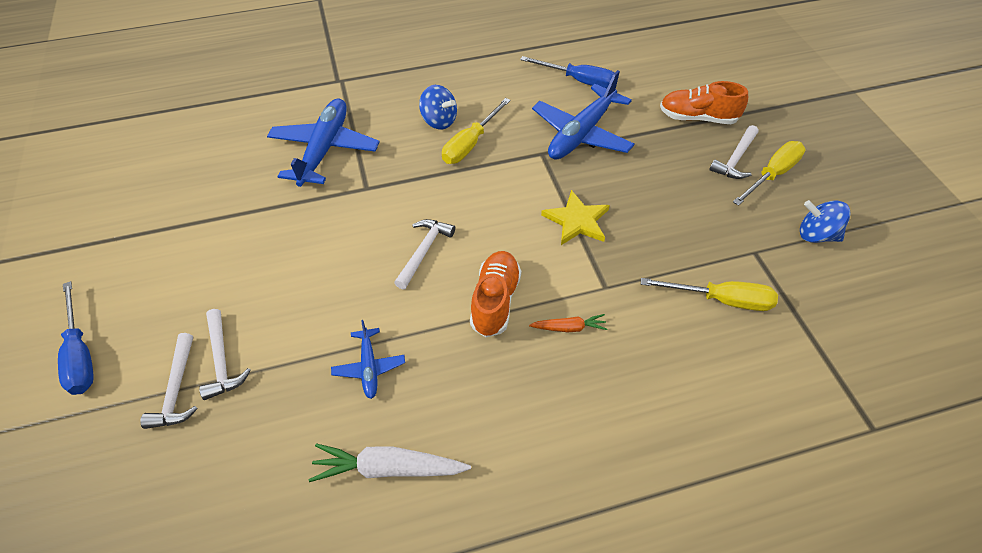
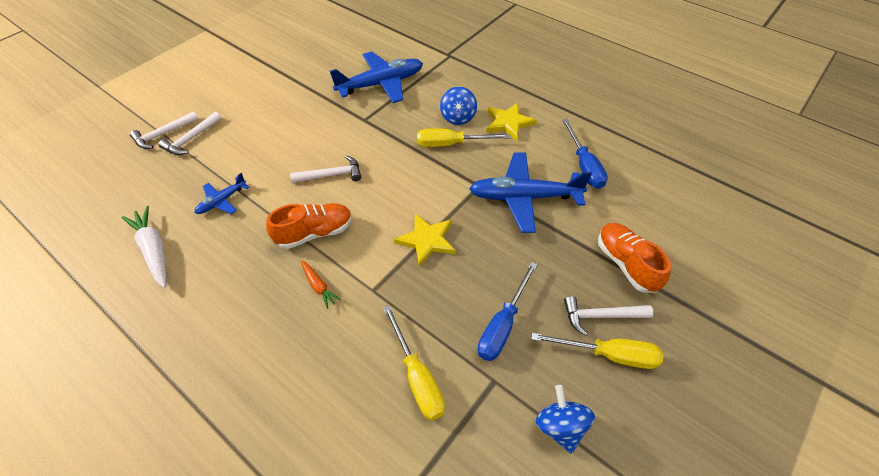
camera: 55 degrees right, 0 degrees up
(80, 354) = (166, 89): blue screwdriver -> blue screwdriver (503, 325)
(481, 94) = (508, 122): none -> yellow star

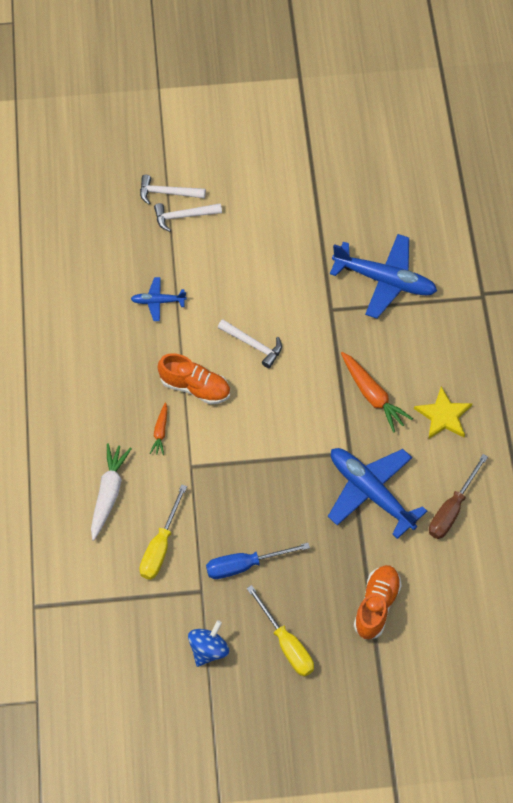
camera: 45 degrees right, 10 degrees up
(154, 250) = (84, 308): white carrot -> white carrot (109, 493)
(427, 240) = (263, 462): yellow star -> none
(451, 144) = (372, 395): yellow screwdriver -> orange carrot
(458, 117) = (408, 373): blue spinning top -> none
(584, 166) = (452, 509): blue screwdriver -> brown screwdriver
(601, 316) = (313, 619): white hammer -> none

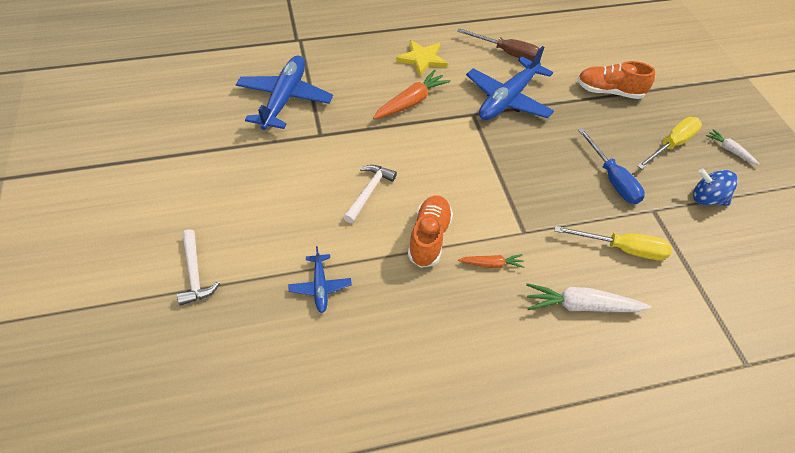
camera: 100 degrees left, 10 degrees down
(168, 193) = (156, 295): white hammer -> none
(272, 704) = (730, 150): none -> white carrot

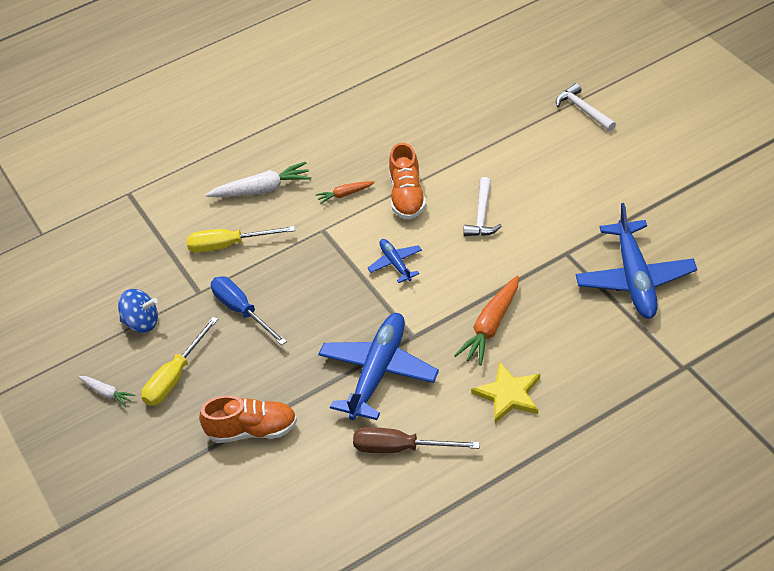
camera: 170 degrees right, 5 degrees down
(320, 286) = (479, 134): blue plane -> blue plane (395, 264)

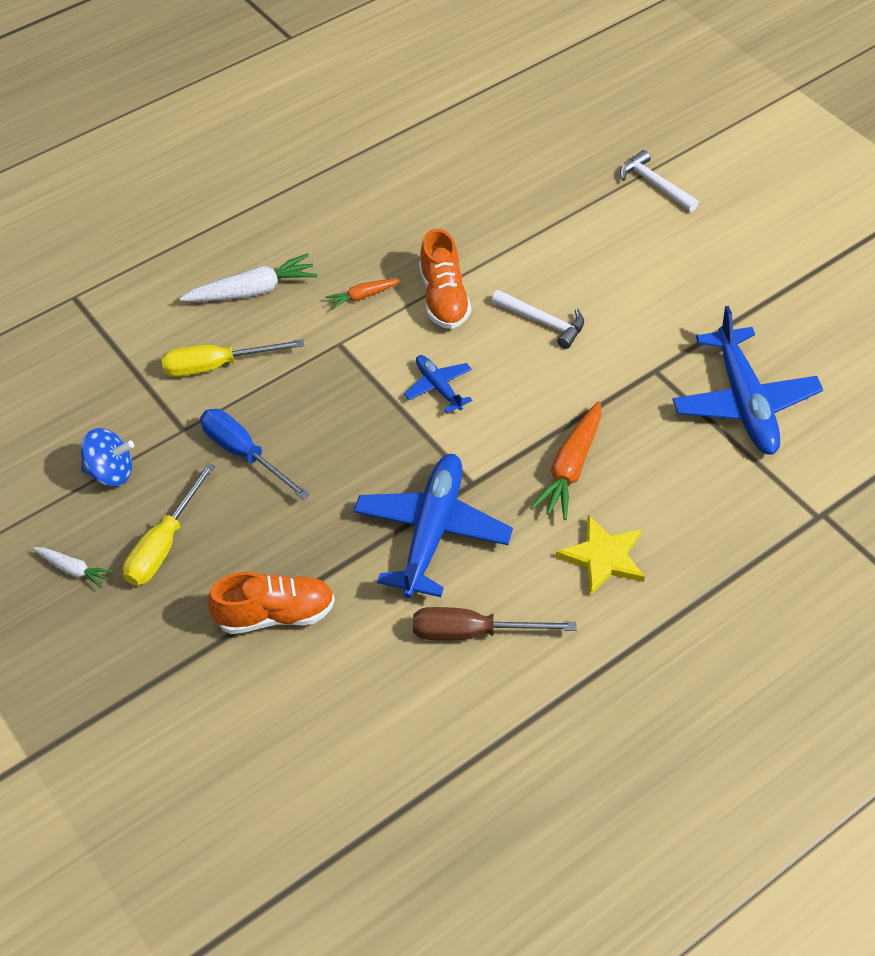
camera: 10 degrees left, 5 degrees up
(482, 215) = (542, 322): white hammer -> white hammer turned 60 degrees counterclockwise

